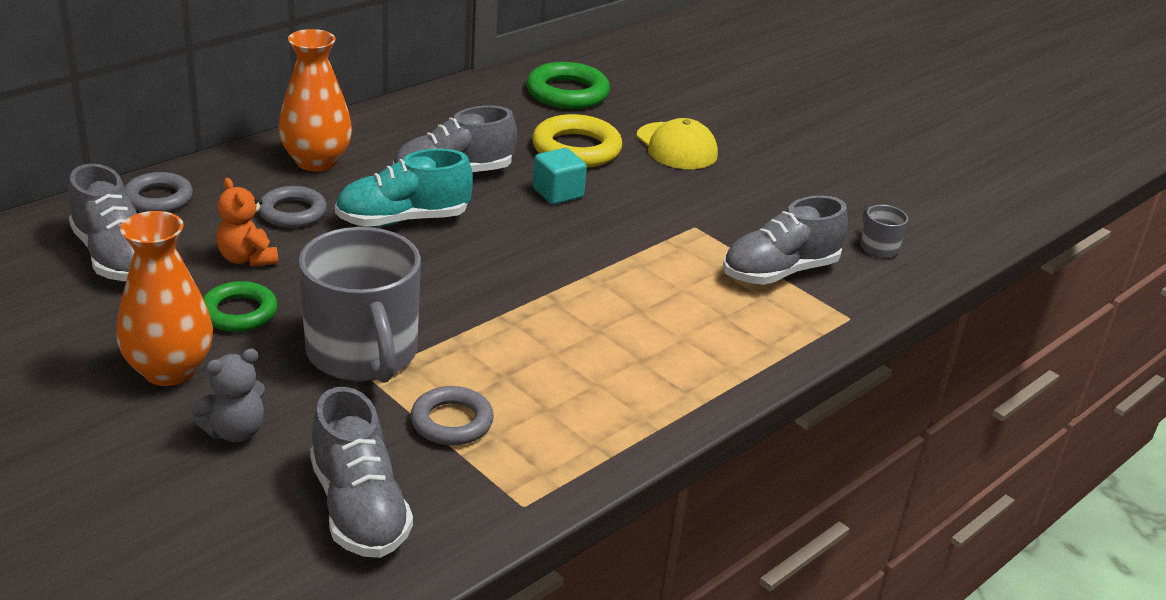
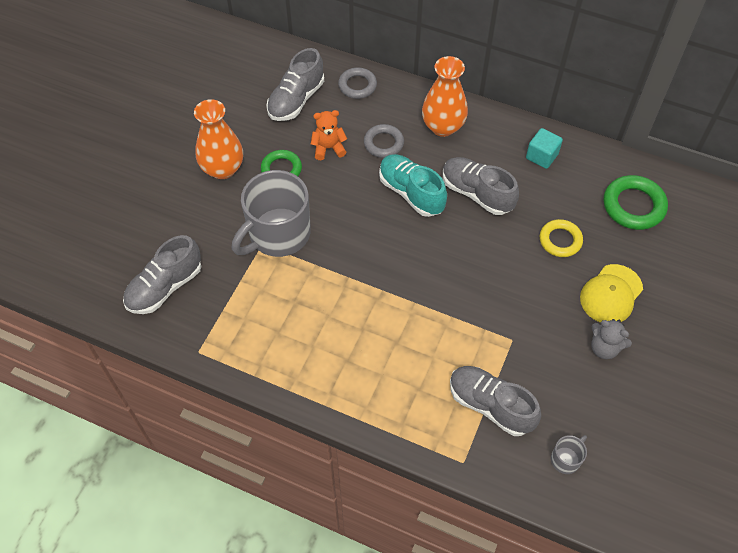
camera: 70 degrees right, 25 degrees up
(234, 431) = (193, 215): grey teddy bear -> grey teddy bear (604, 348)
(247, 258) = (328, 148): orange teddy bear -> orange teddy bear turned 45 degrees clockwise
(452, 422) = (245, 295): grey ring -> none
(558, 193) = (497, 252): turquoise cube -> turquoise cube (541, 156)
(576, 149) = (560, 240): yellow ring -> yellow ring, size x0.67

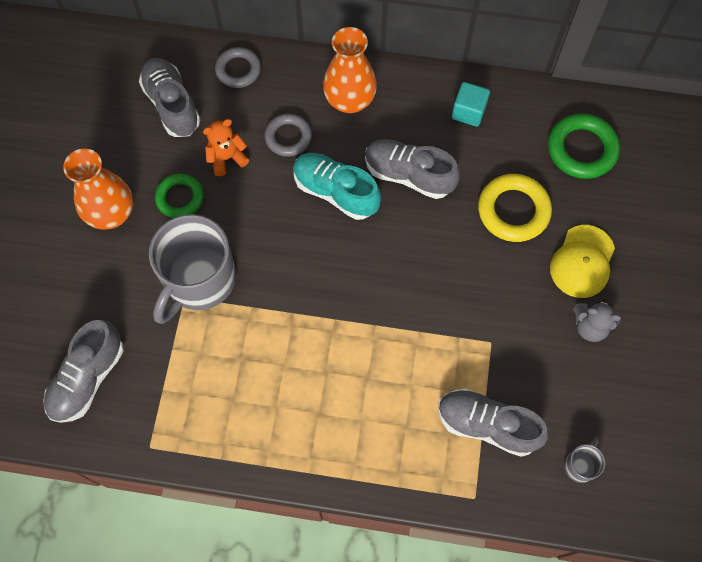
camera: 15 degrees left, 10 degrees up
(296, 100) = (172, 105): grey shoe -> grey shoe turned 135 degrees clockwise
(560, 240) = (513, 211): yellow ring -> yellow ring, size x1.50

